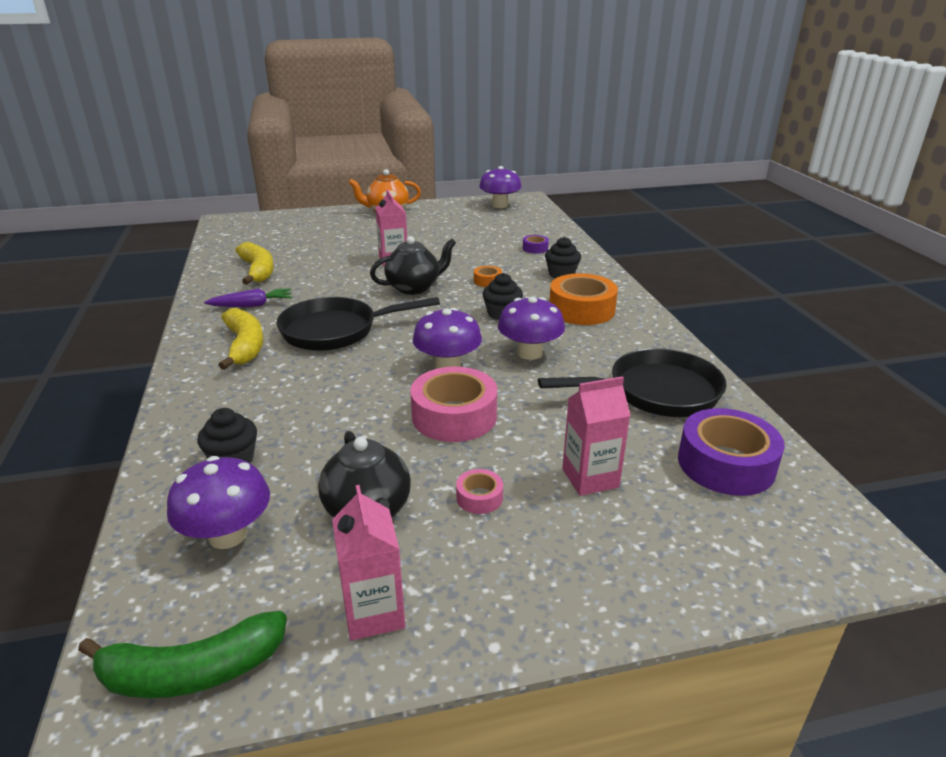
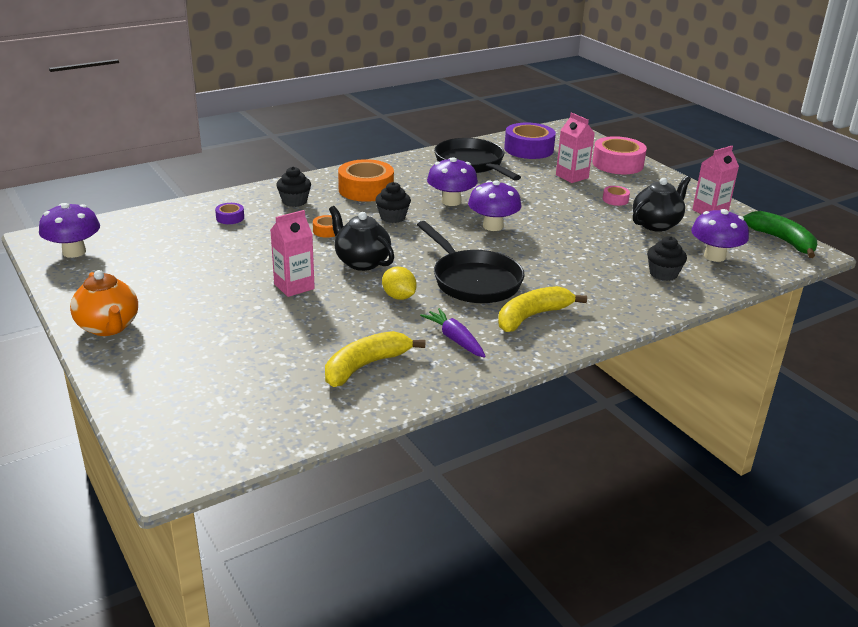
camera: 110 degrees left, 0 degrees up
(340, 294) = (399, 297): none -> yellow lemon
(454, 416) = (551, 215): pink tape -> pink tape (617, 164)

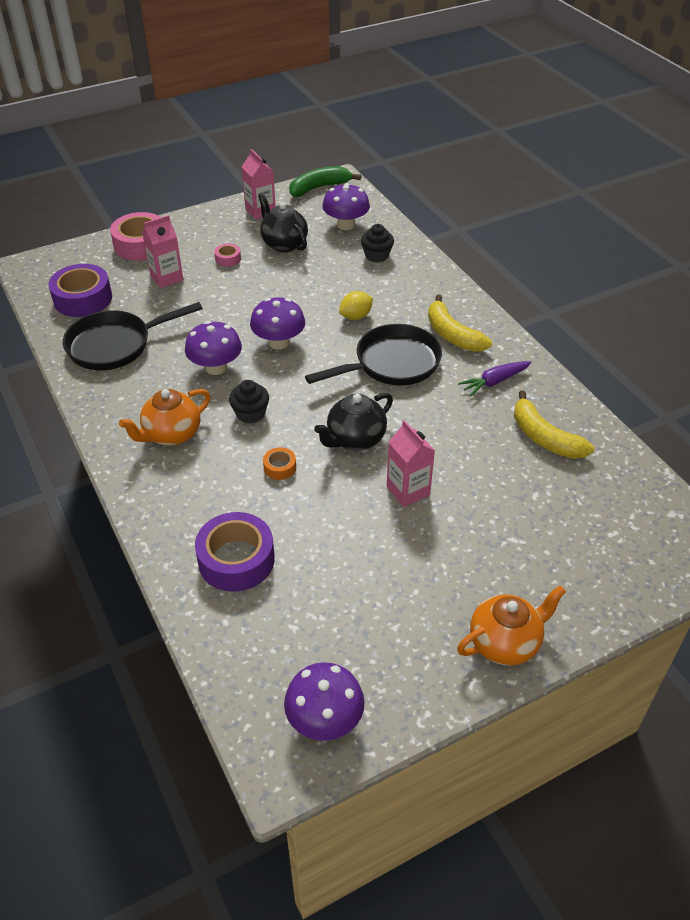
camera: 85 degrees left, 15 degrees up
(230, 218) = (236, 560): purple tape -> purple tape, size x2.14
(294, 201) = (196, 499): black cupcake -> none
(366, 189) = (171, 434): orange tape -> orange teapot
(399, 297) = (424, 414): yellow lemon -> yellow lemon (356, 316)

